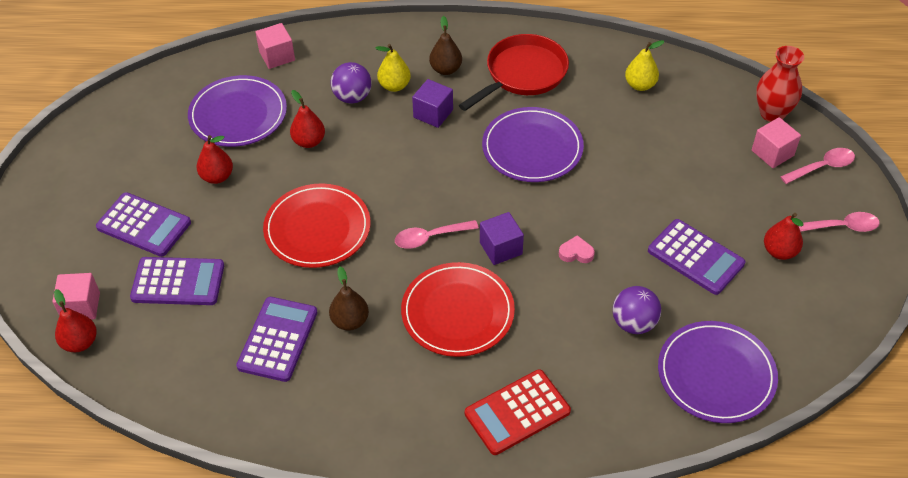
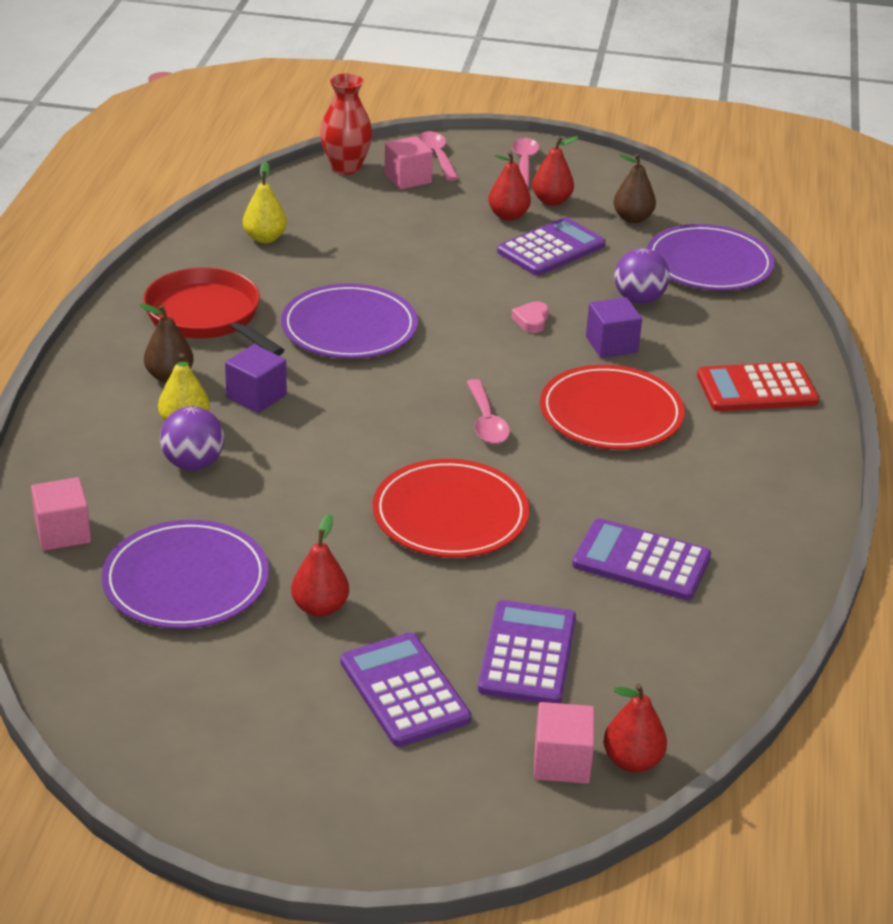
camera: 85 degrees left, 15 degrees down
(144, 225) = (404, 690): purple calculator -> purple calculator turned 60 degrees counterclockwise
(309, 141) = (273, 511): red pear -> red pear (508, 216)
(350, 321) = (616, 498): brown pear -> brown pear (632, 218)
(501, 248) = (514, 371): purple cube -> purple cube (611, 344)
(517, 412) = (757, 389): red calculator -> red calculator turned 105 degrees clockwise

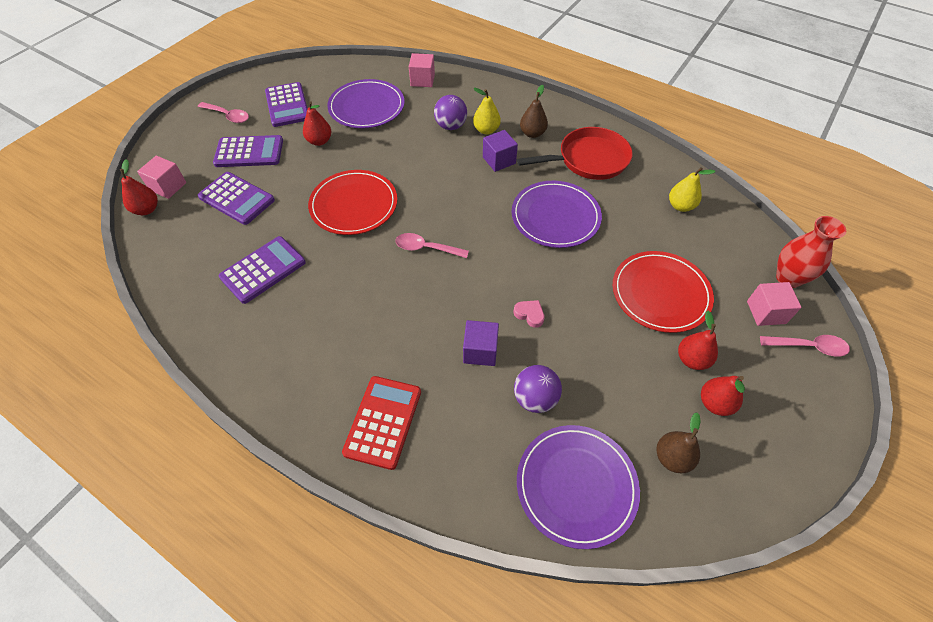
camera: 115 degrees right, 20 degrees up
(524, 163) = (793, 411): pink spoon -> pink spoon (228, 116)
(551, 248) = (631, 369): purple calculator -> purple calculator (287, 105)
(611, 413) = (401, 315): red plate -> red plate (660, 293)

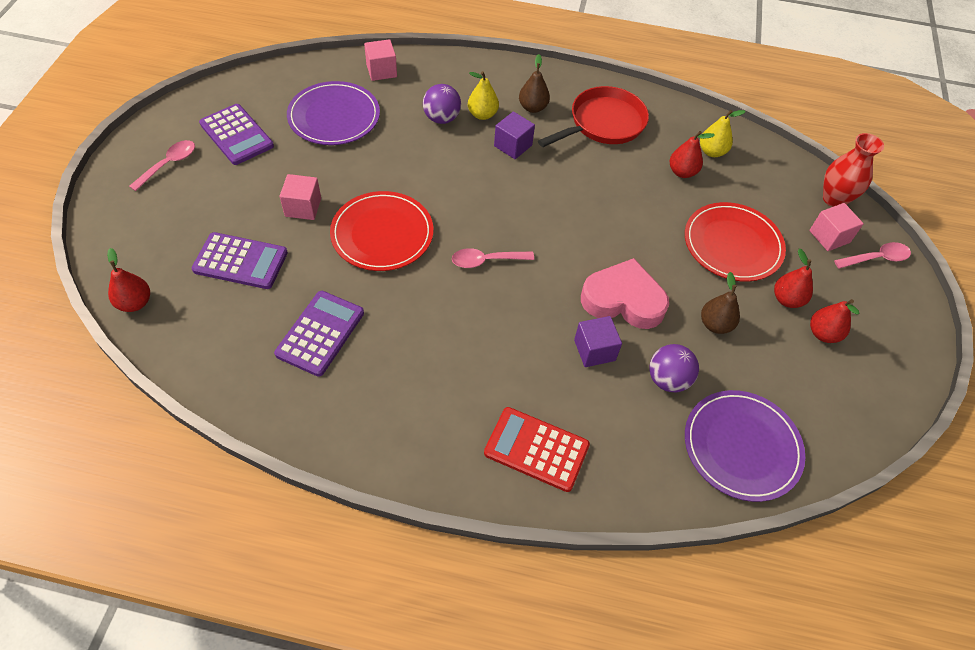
camera: 25 degrees left, 0 degrees up
(168, 186) = (145, 269): pink cube -> pink cube (303, 207)
(228, 116) = (169, 164): pink spoon -> pink spoon turned 60 degrees counterclockwise
(249, 152) = (223, 203): purple calculator -> none
(319, 141) = (301, 170): red pear -> red pear (682, 172)
(383, 422) = (536, 449): red calculator -> red calculator turned 60 degrees counterclockwise
(529, 314) = (623, 300): pink heart -> pink heart, size x2.46
(555, 216) = (599, 193): purple plate -> none
(672, 458) = (809, 394): brown pear -> brown pear (715, 324)

